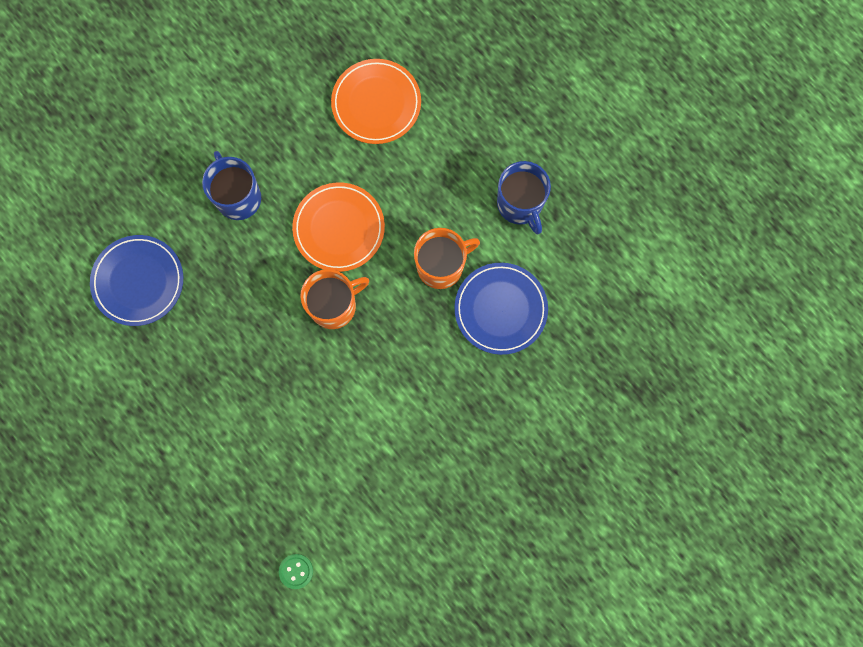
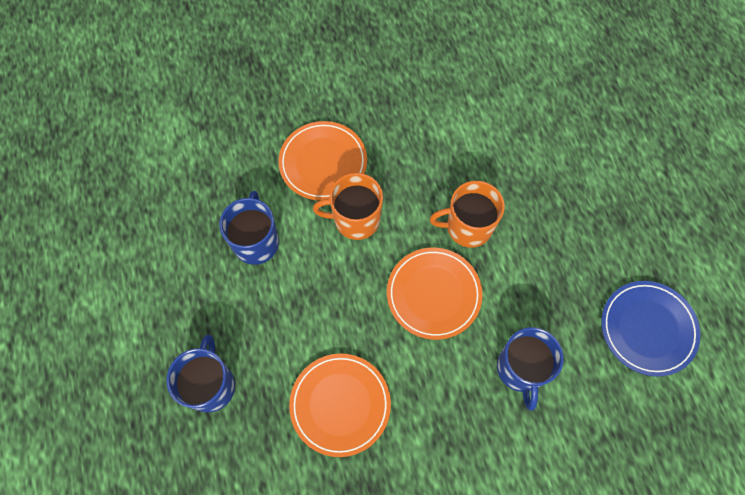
camera: 155 degrees left, 10 degrees down
(296, 571) = (579, 47): green button -> none
(489, 72) = (211, 385): none -> blue mug
(500, 309) = (323, 163): blue plate -> orange plate

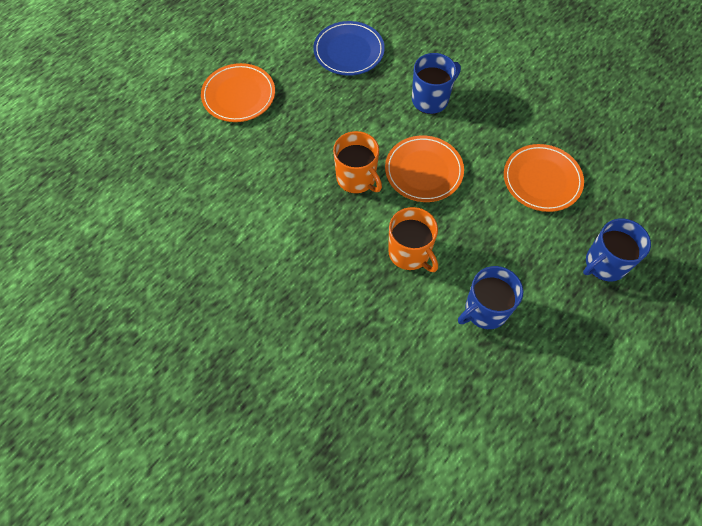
camera: 125 degrees left, 5 degrees down
(323, 163) = (381, 308): orange plate -> orange plate (239, 95)

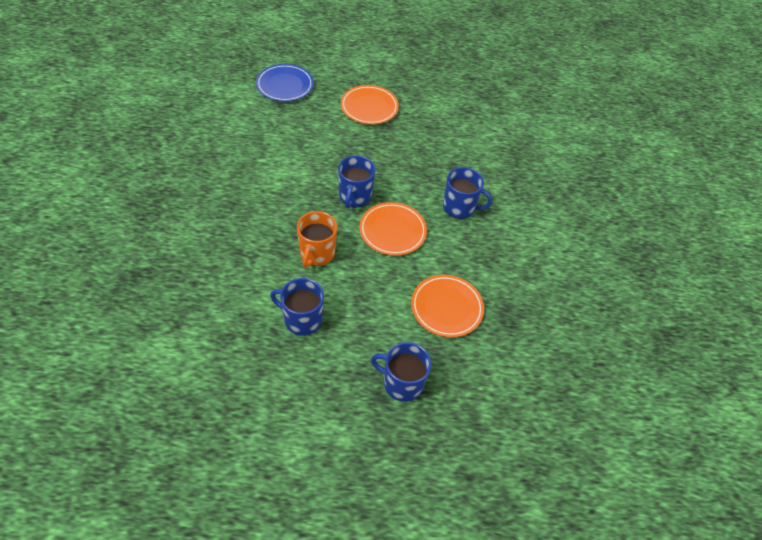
camera: 50 degrees right, 10 degrees down
(349, 51) = (458, 143): blue plate -> blue plate (285, 85)
(356, 178) = (354, 196): orange mug -> blue mug

